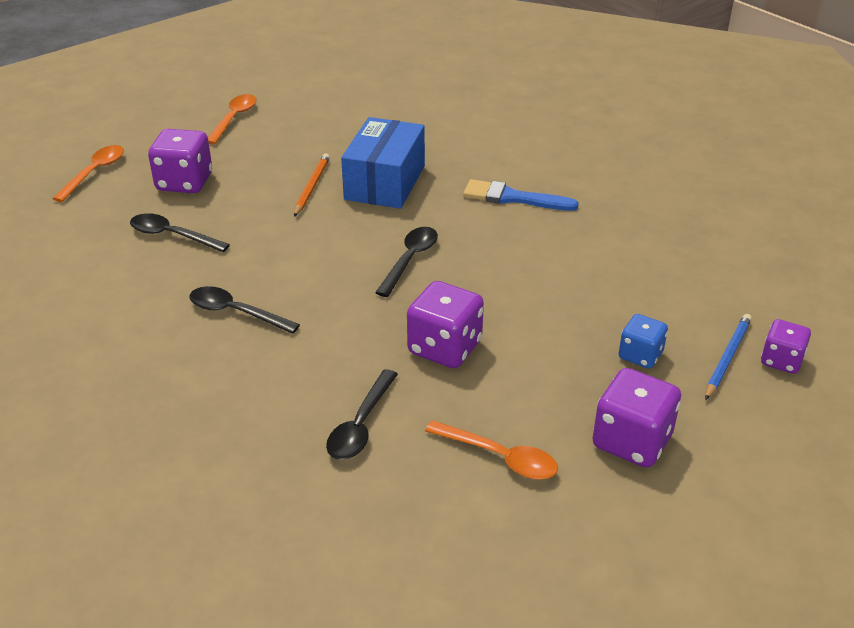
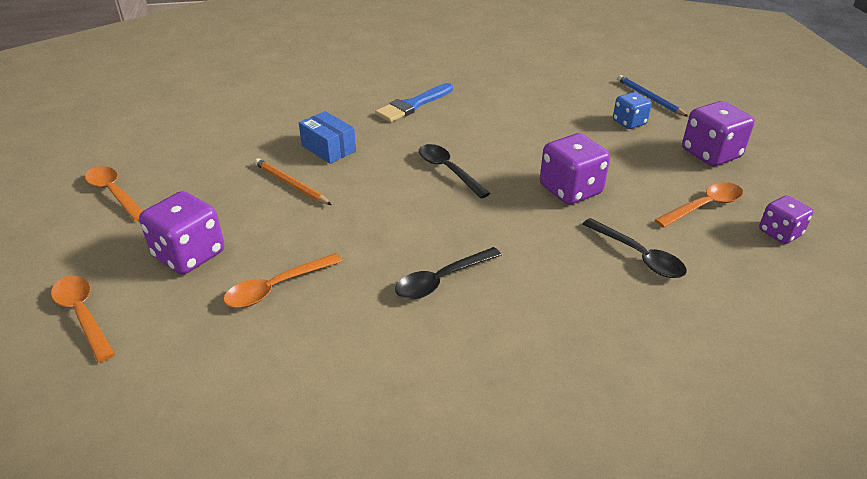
camera: 60 degrees left, 0 degrees up
(172, 236) = (276, 287): black spoon -> orange spoon
(385, 182) = (328, 148): blue box -> blue box, size x0.60
(781, 361) = (662, 84): purple dice -> purple dice (779, 233)

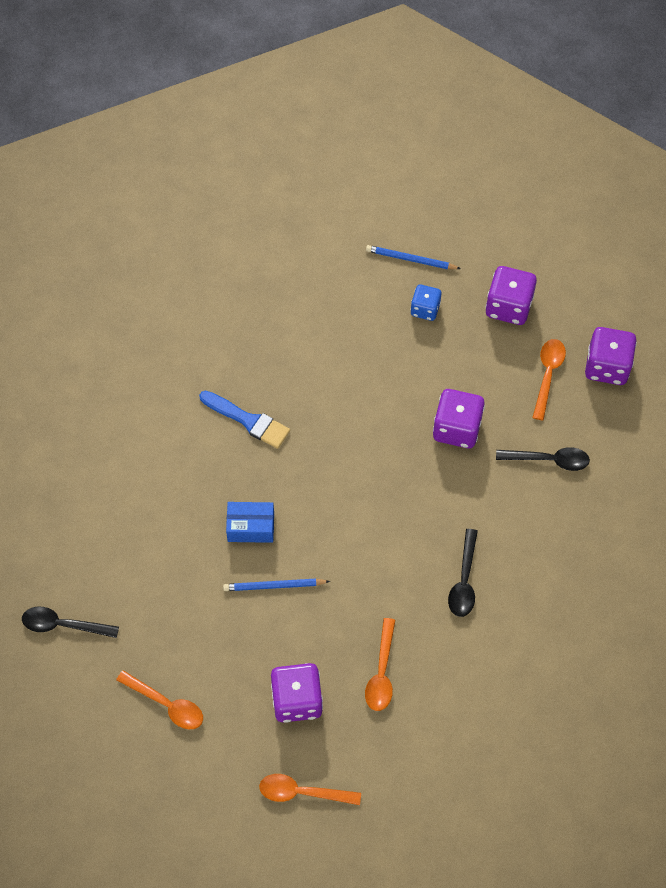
camera: 45 degrees left, 25 degrees up
(114, 193) = (166, 704): orange spoon -> orange spoon turned 150 degrees counterclockwise
(290, 184) = (274, 586): orange pencil -> blue pencil
(413, 105) = (248, 421): blue brush -> blue brush turned 60 degrees counterclockwise
(448, 170) = (360, 477): black spoon -> black spoon (63, 625)
(779, 233) = (607, 366): purple dice -> purple dice, size x1.62

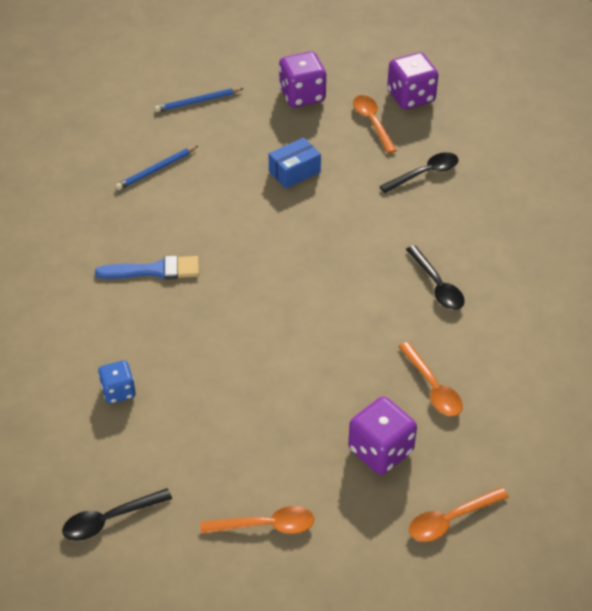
camera: 35 degrees left, 15 degrees down
(251, 527) = (224, 344): blue box -> blue box (294, 172)
(274, 586) = (283, 376): blue pencil -> blue pencil (156, 170)
(425, 309) = (238, 127): blue dice -> blue dice (118, 391)
(457, 428) = (335, 189): purple dice -> none

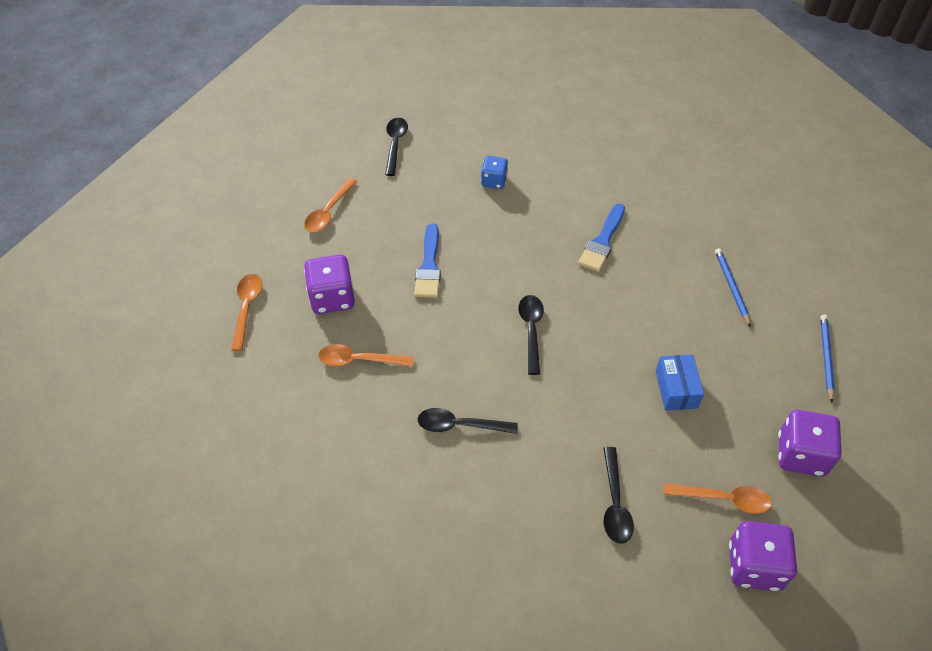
camera: 120 degrees right, 5 degrees up
(281, 390) = (429, 266): none -> blue brush
(302, 280) = (531, 330): none -> black spoon

